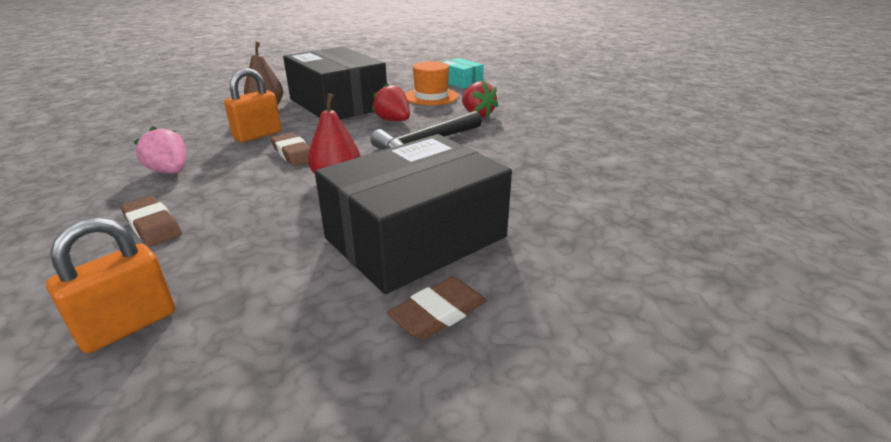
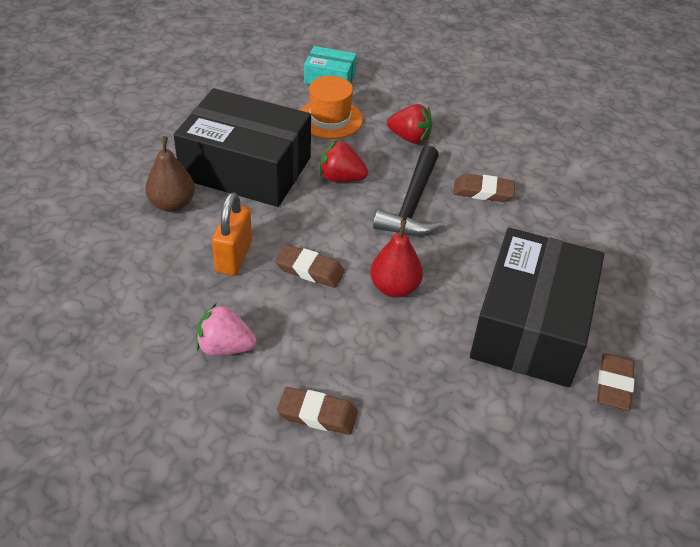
camera: 35 degrees left, 15 degrees up
(128, 326) = (444, 500): orange padlock -> none
(497, 151) = (483, 191): none -> brown eraser

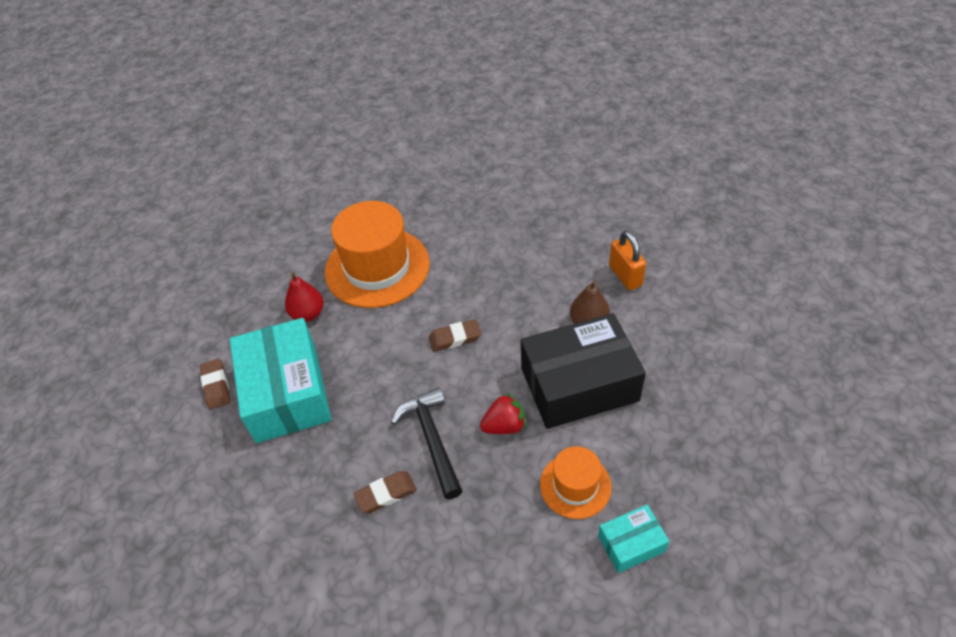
camera: 150 degrees right, 5 degrees up
(225, 347) = (455, 266): pink strawberry -> none
(234, 257) = (508, 315): orange padlock -> orange padlock (625, 276)
(317, 414) = (377, 267): brown eraser -> orange hat
(394, 288) = (392, 361): red pear -> red pear (308, 314)
(409, 138) = (490, 514): red strawberry -> none
(531, 326) = (286, 393): black box -> turquoise box

